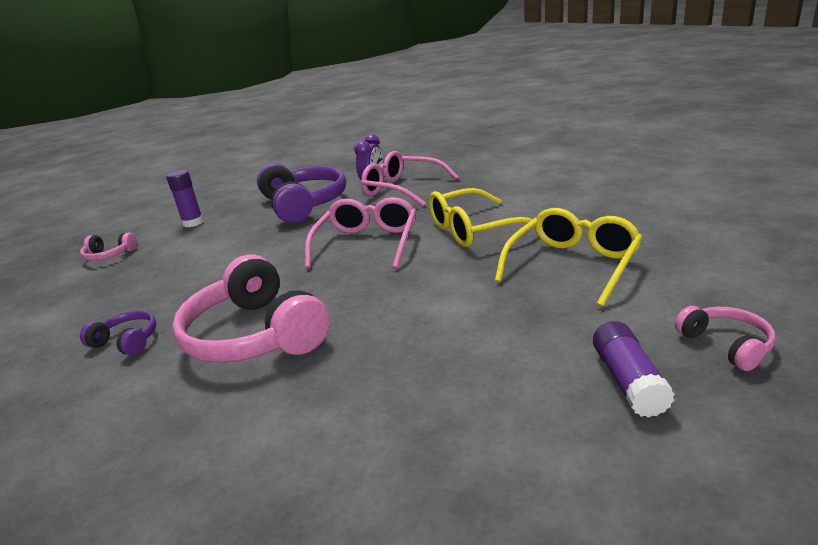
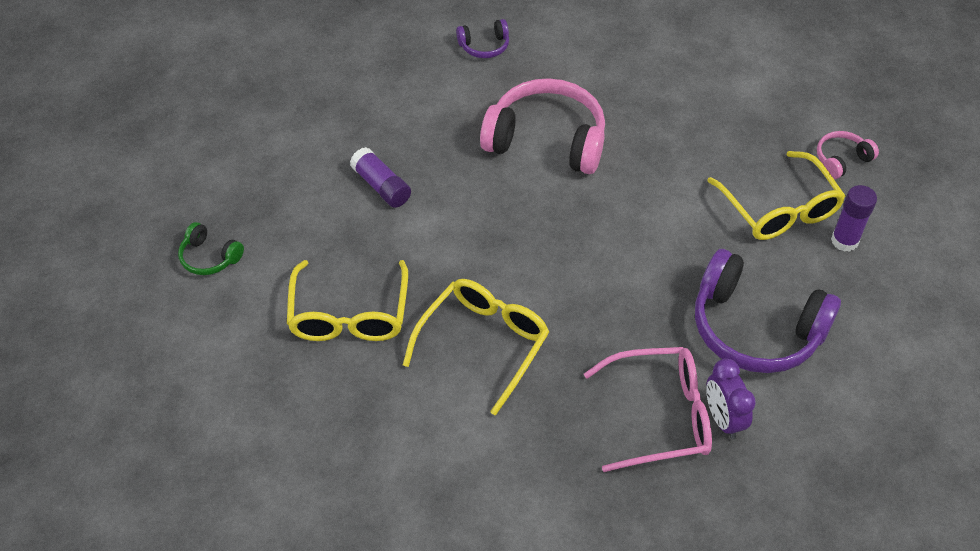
camera: 140 degrees right, 25 degrees up
(127, 341) = (638, 97): purple headphones -> purple headphones (484, 46)
(192, 243) = (779, 209): none -> yellow glasses
(367, 243) = (579, 277): pink glasses -> none
(628, 381) = (265, 202): purple glue stick -> purple glue stick (381, 186)
(726, 345) = (209, 257): pink headphones -> green headphones

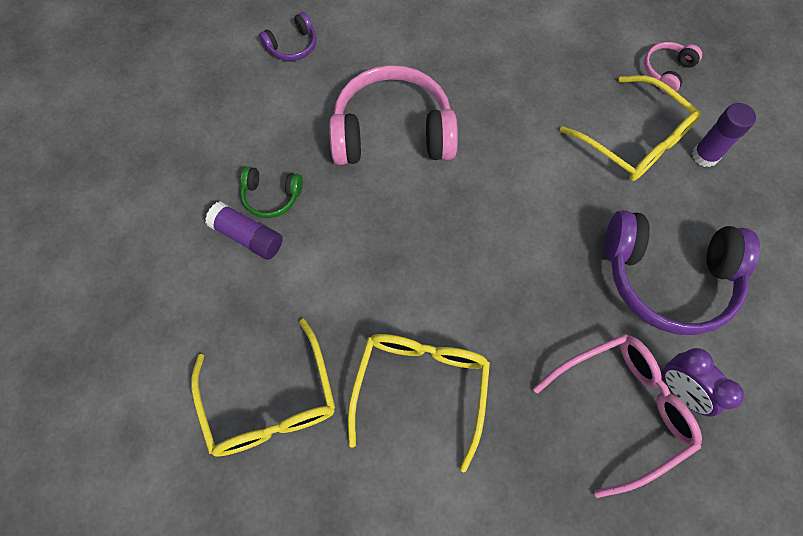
camera: 20 degrees left, 15 degrees up
(209, 257) = (93, 384): green headphones -> green headphones (271, 196)

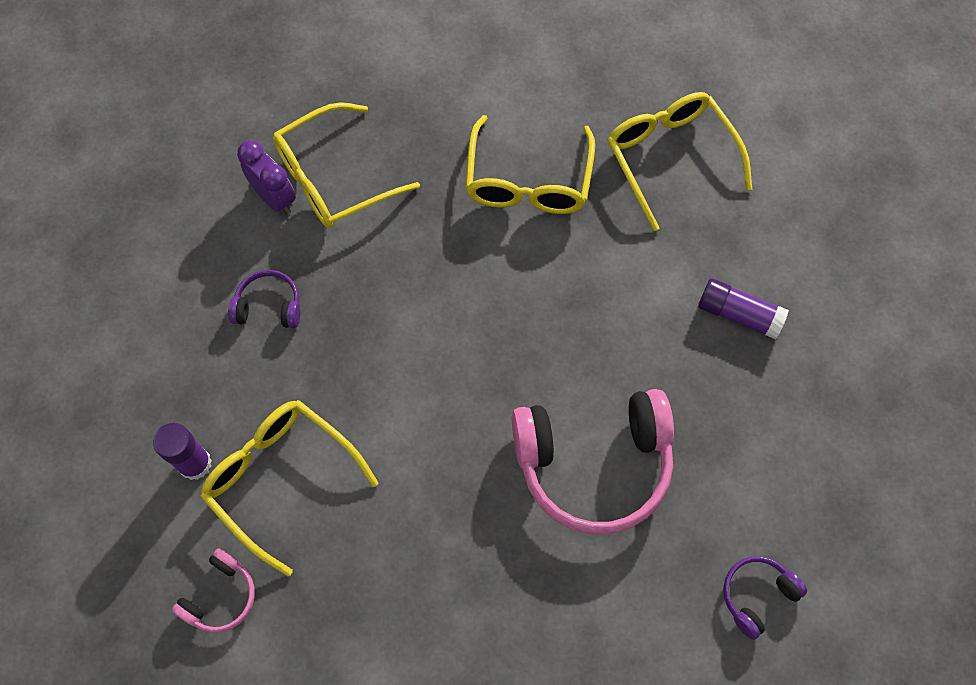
camera: 175 degrees right, 0 degrees up
(271, 196) = (725, 364): green headphones -> none
(622, 409) = (334, 178): pink glasses -> yellow glasses
(667, 277) = (269, 306): purple headphones -> purple headphones, size x0.46

